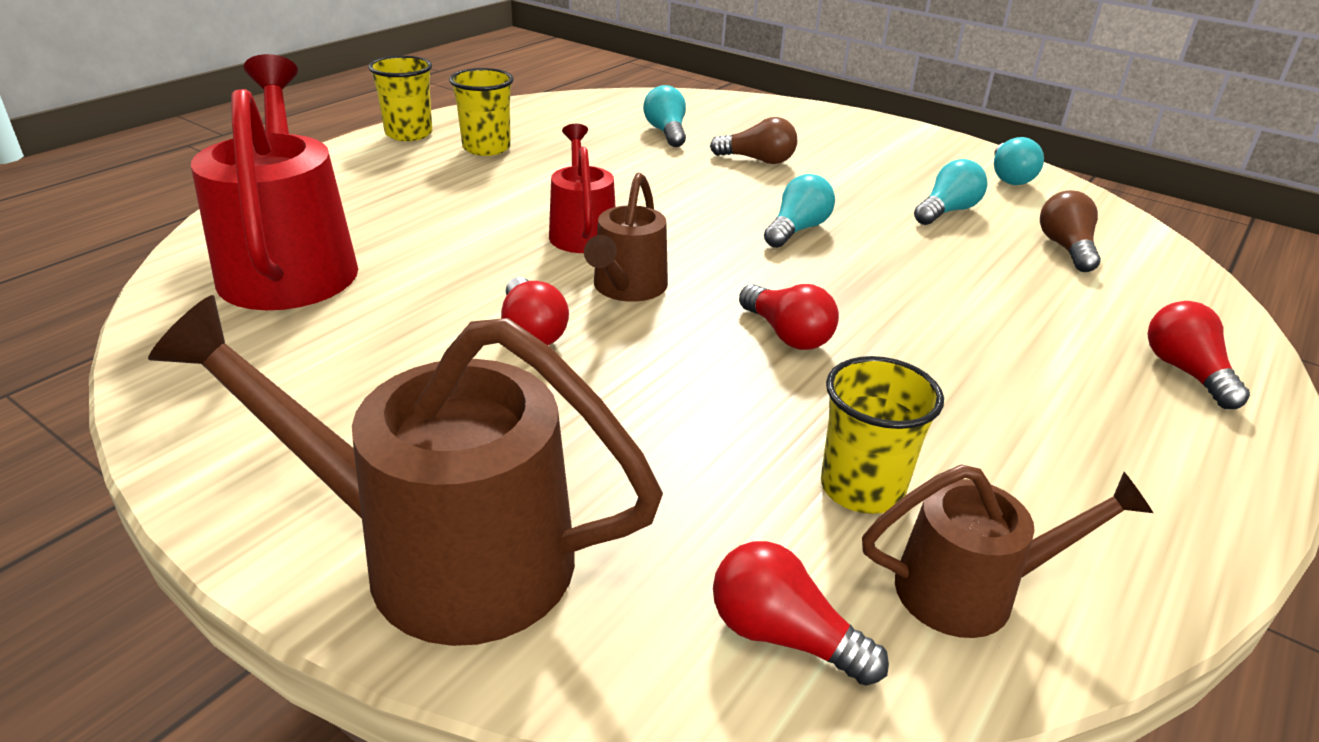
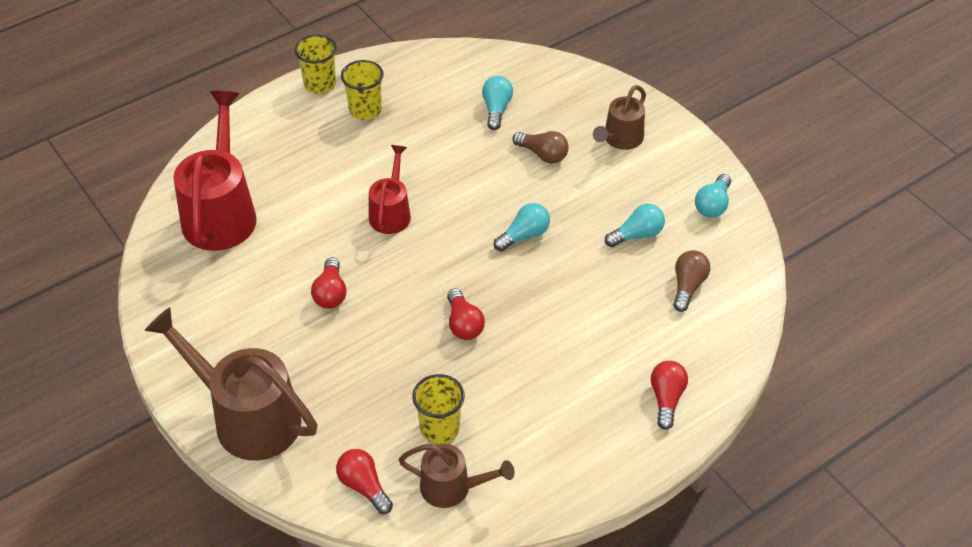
camera: 20 degrees right, 15 degrees up
(626, 289) = (394, 270): brown watering can -> brown watering can (620, 140)

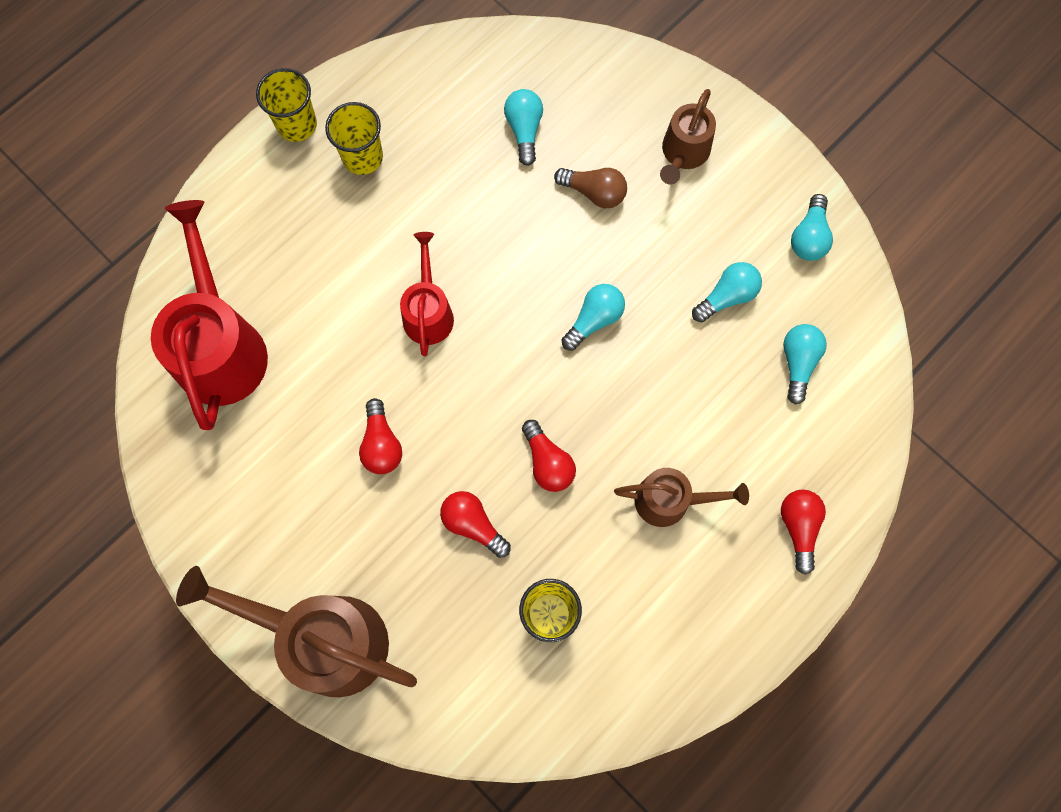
camera: 10 degrees left, 25 degrees up
(364, 486) = (479, 709): red light bulb -> red light bulb (473, 524)
(453, 488) = (580, 692): brown watering can -> brown watering can (671, 500)
(687, 286) = (798, 363): brown light bulb -> turquoise light bulb

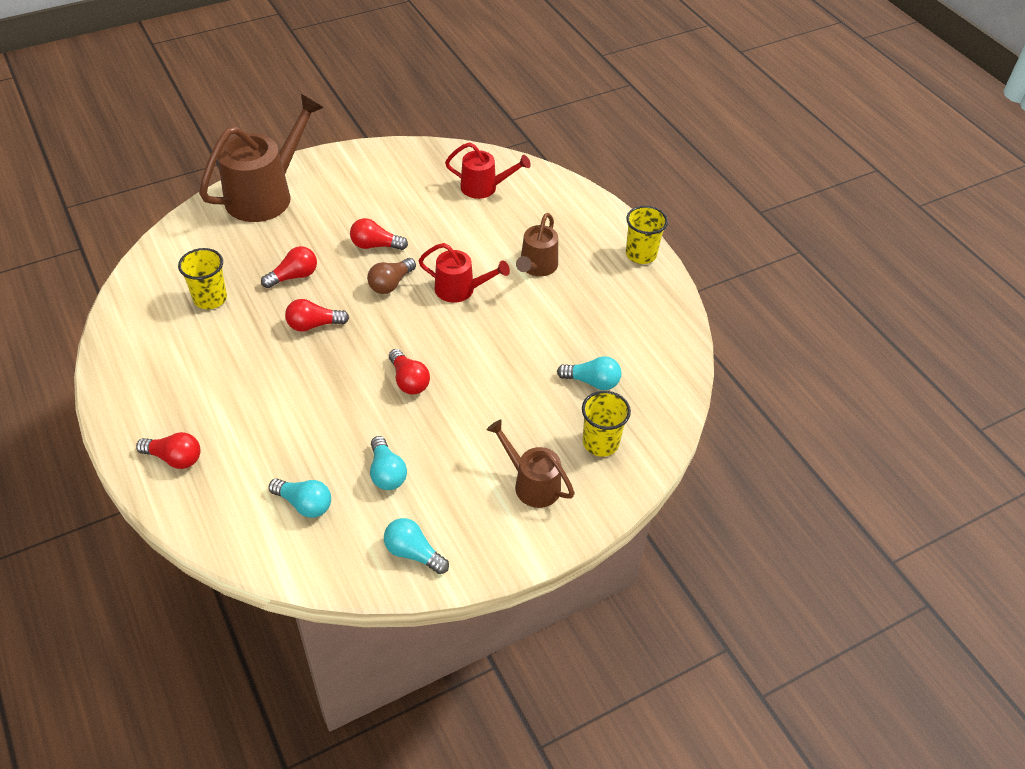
camera: 105 degrees right, 25 degrees down
(220, 344) = (484, 187): red watering can -> red watering can, size x0.56
(362, 157) = (601, 283): yellow cup -> yellow cup (600, 443)
(594, 192) = (518, 411): brown light bulb -> brown light bulb (391, 284)
(594, 320) = (409, 381): turquoise light bulb -> red light bulb
(671, 500) = (244, 386): brown watering can -> brown watering can (536, 267)

